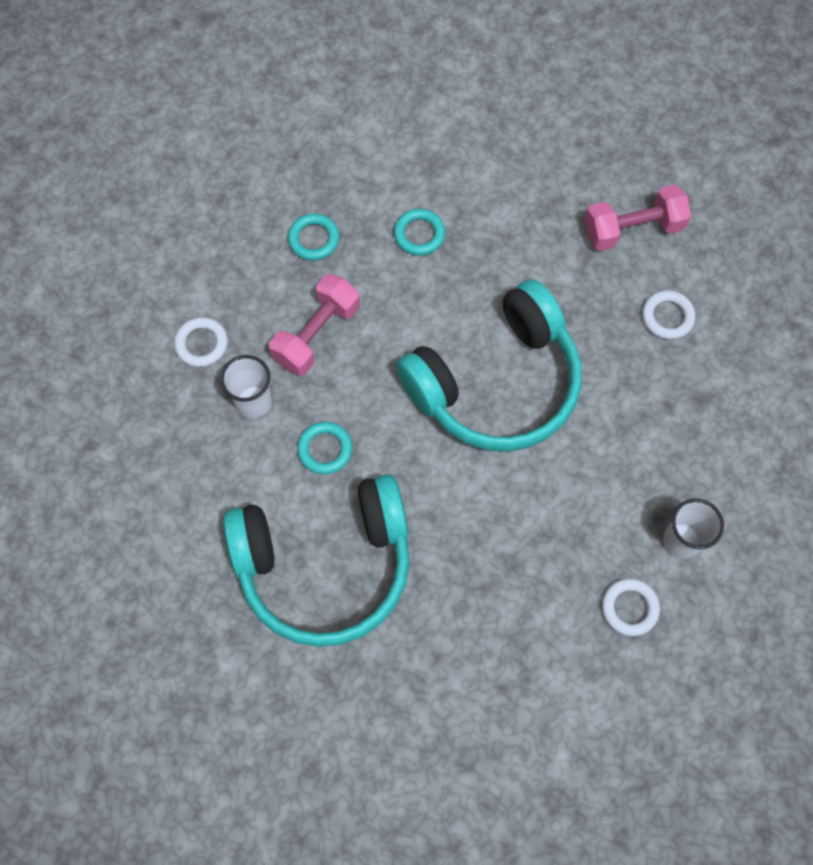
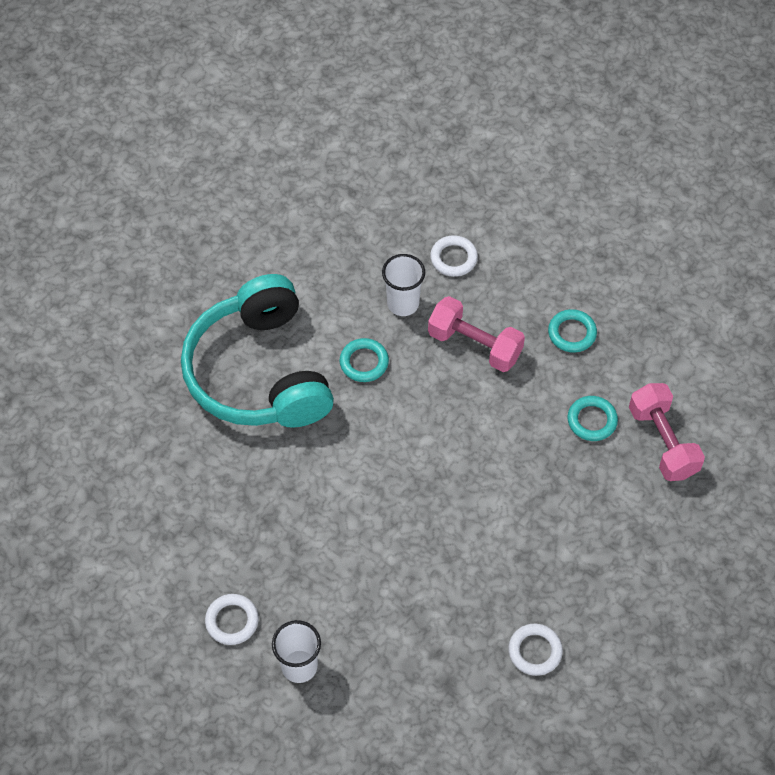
camera: 85 degrees right, 10 degrees down
(496, 383) = (443, 496): turquoise headphones -> none
(632, 229) = (631, 616): pink dumbbell -> pink dumbbell (662, 442)

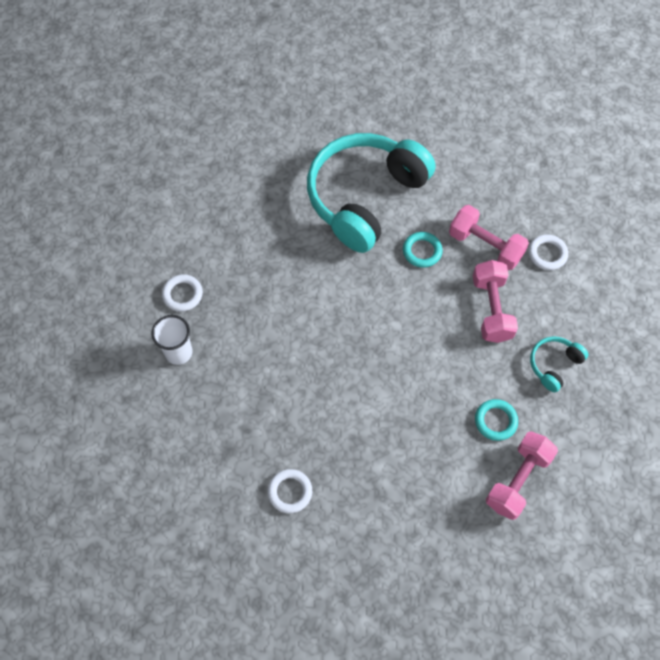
camera: 55 degrees right, 5 degrees up
(403, 303) = (485, 246): white cup -> pink dumbbell
(572, 333) = (554, 365): turquoise ring -> turquoise headphones

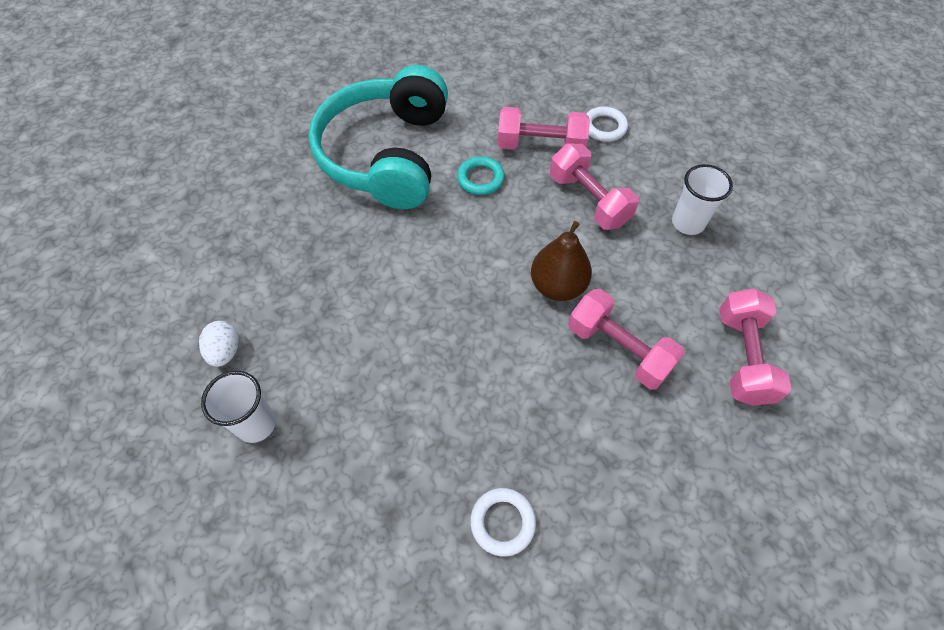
camera: 30 degrees left, 5 degrees down
(182, 294) = (225, 351): white ring -> white egg
(423, 362) = (557, 286): none -> brown pear
(435, 428) = (618, 349): none -> pink dumbbell
(495, 421) = (674, 307): turquoise ring -> none
(554, 365) = (688, 223): turquoise headphones -> white cup

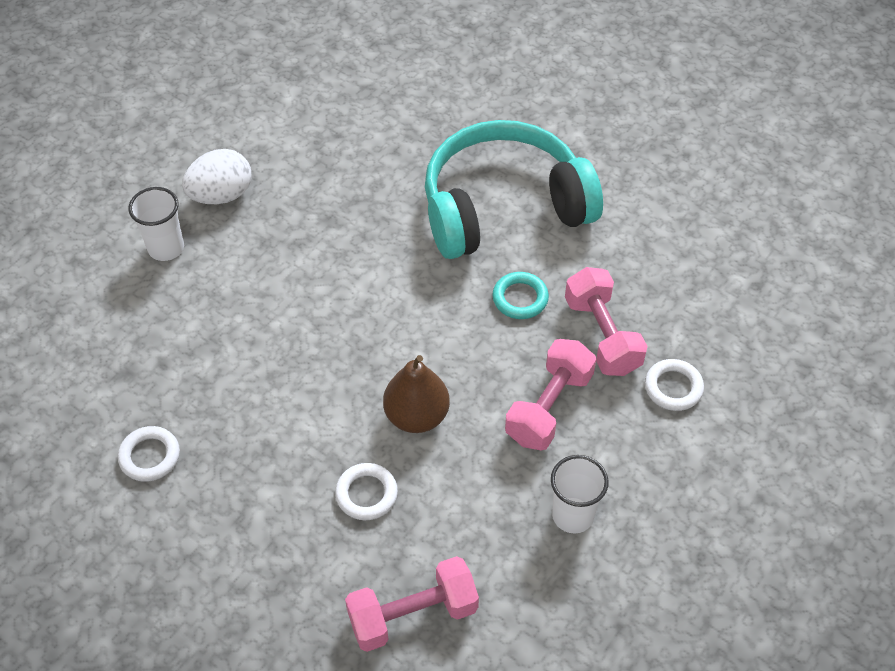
camera: 65 degrees right, 5 degrees down
(225, 351) = (221, 195): white egg -> white egg, size x1.56
(618, 349) = (366, 494): pink dumbbell -> white ring

